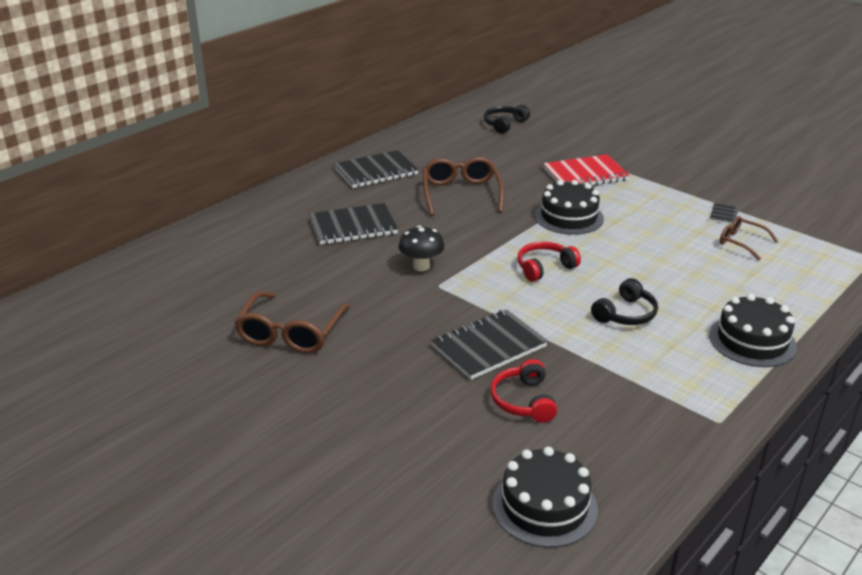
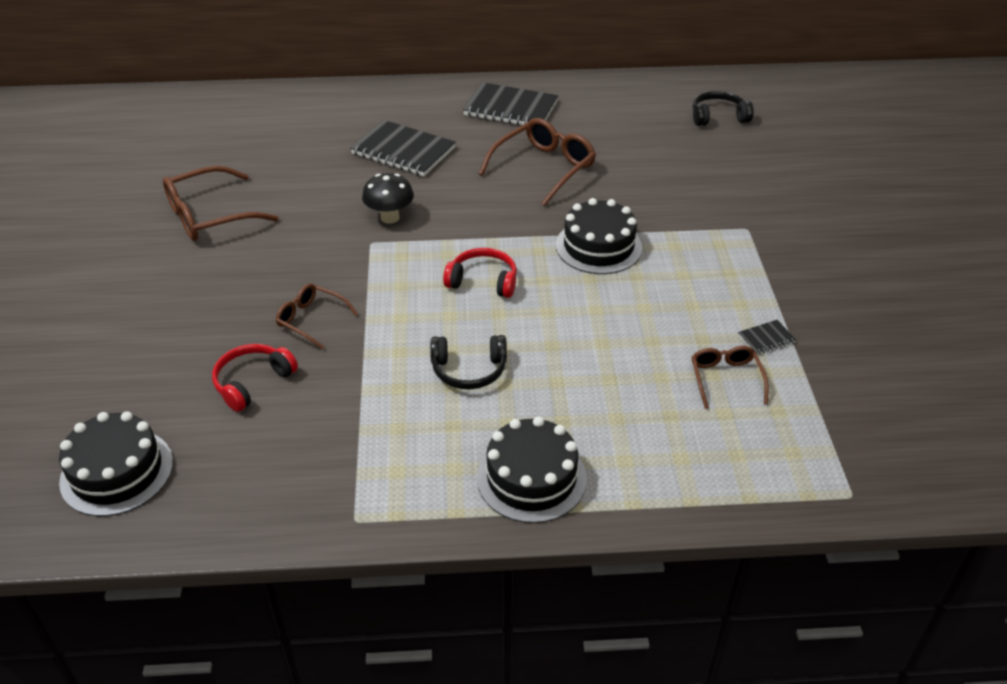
camera: 45 degrees right, 10 degrees up
(489, 346) = (312, 320): black notebook -> brown glasses
(585, 174) = (700, 212): red notebook -> none

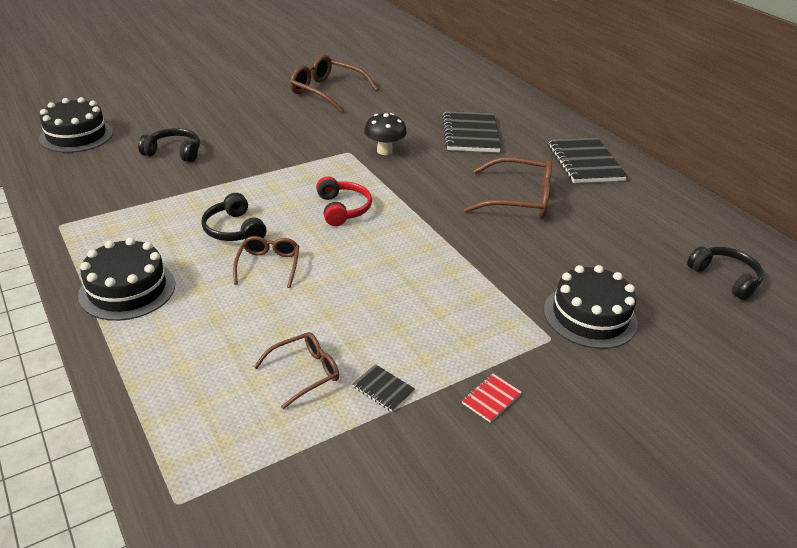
camera: 60 degrees right, 5 degrees down
(252, 382) = (174, 152): red headphones -> black headphones
(312, 320) = (248, 154): brown glasses -> brown glasses (268, 265)
(598, 246) = (437, 253): black cake -> black cake (590, 316)
(801, 285) = (491, 399): none -> red notebook

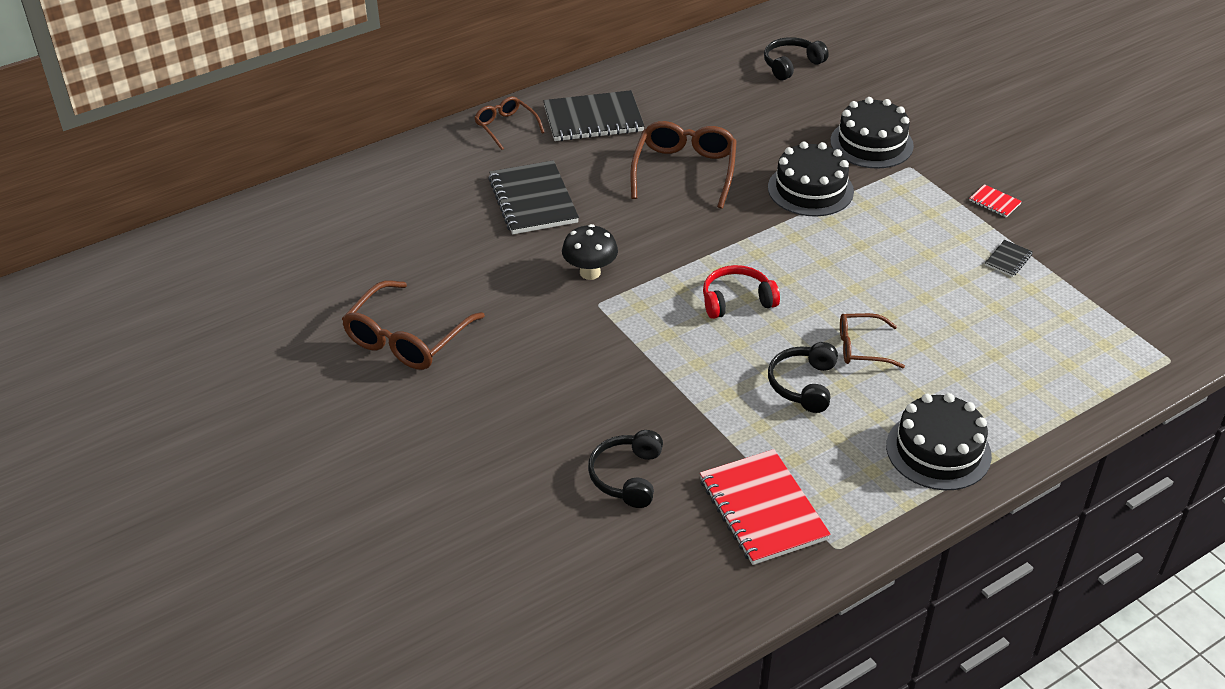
camera: 90 degrees left, 5 degrees up
(76, 135) = (591, 607): black cake -> black cake (810, 189)
(115, 198) = (762, 509): none -> red notebook
(234, 230) = (803, 384): black headphones -> black headphones turned 135 degrees clockwise
(304, 373) = (1008, 306): brown glasses -> brown glasses (506, 127)
(470, 134) = (533, 200): black notebook -> black notebook turned 75 degrees clockwise

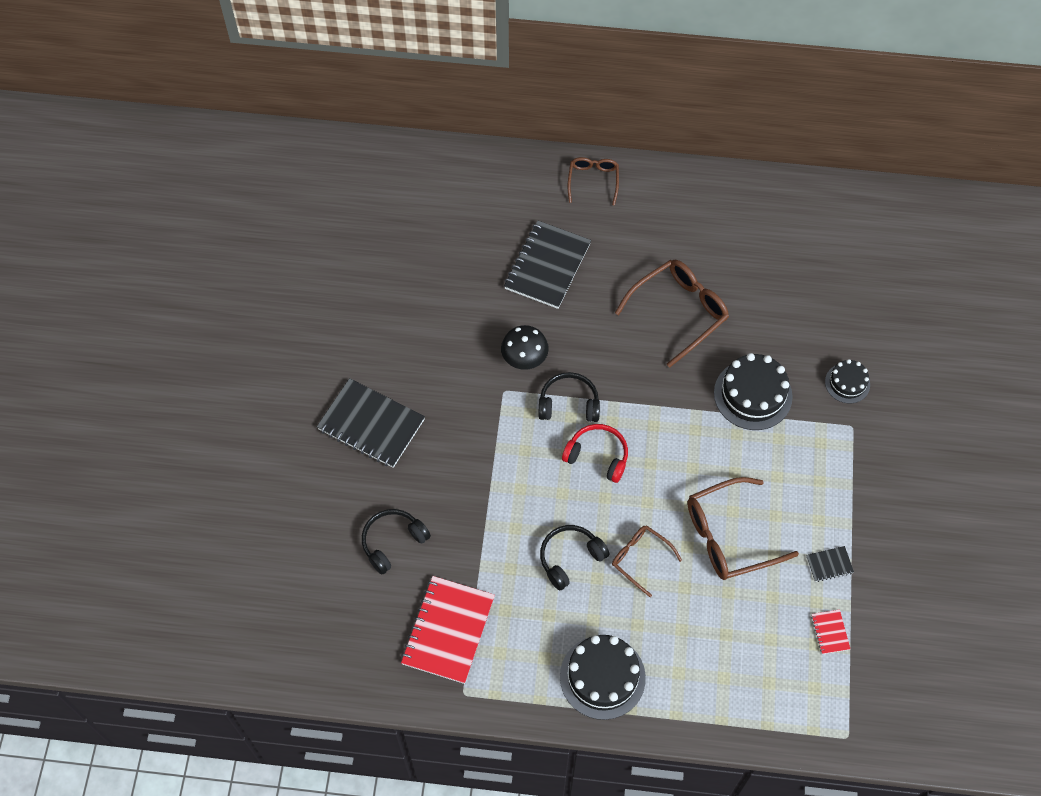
camera: 40 degrees right, 20 degrees up
(407, 338) = (362, 331): brown glasses -> brown glasses (730, 536)
(593, 119) = (662, 215): black notebook -> black notebook (371, 425)
(791, 65) = (870, 260): black headphones -> black headphones (569, 404)
(871, 143) = (847, 383): black cake -> black cake, size x0.58
(994, 202) = (880, 506): red notebook -> red notebook (830, 632)

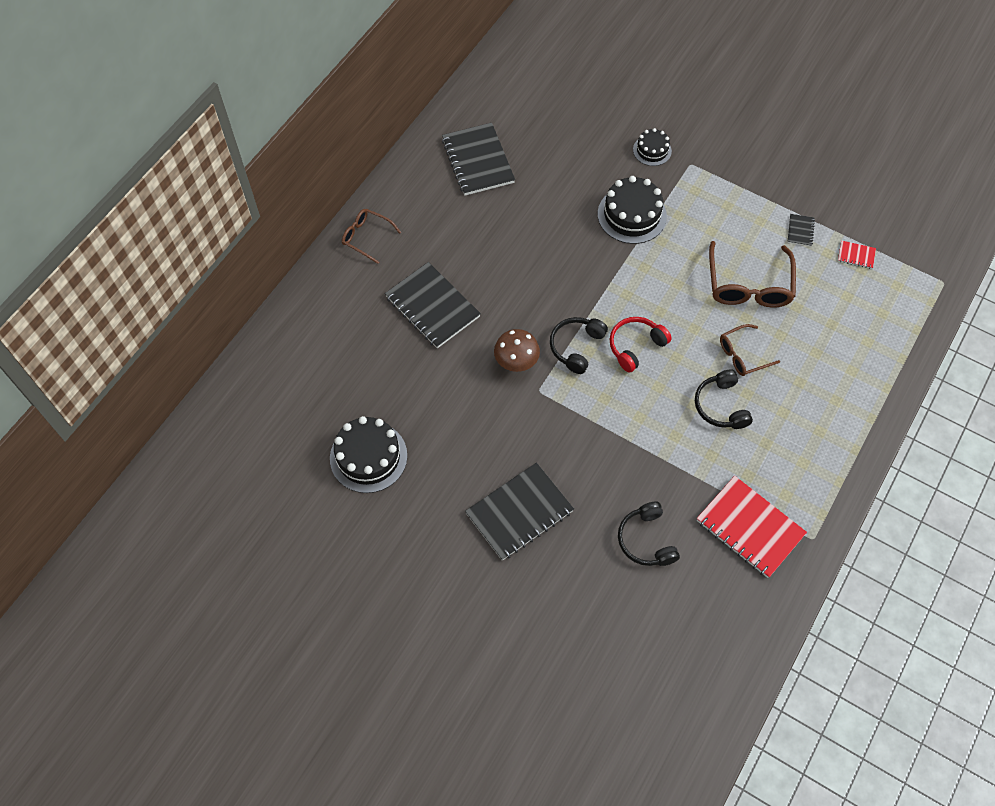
camera: 65 degrees left, 0 degrees up
(524, 360) = (516, 362): black mushroom -> brown mushroom
(602, 677) = (836, 426): black cake -> black cake (368, 457)
(678, 312) = (530, 232): brown glasses -> none
(735, 233) = (478, 161): none -> black notebook

